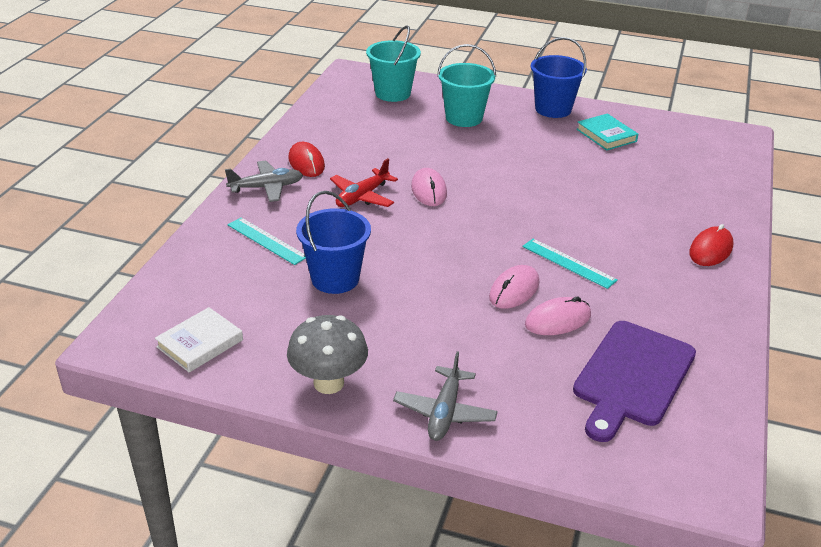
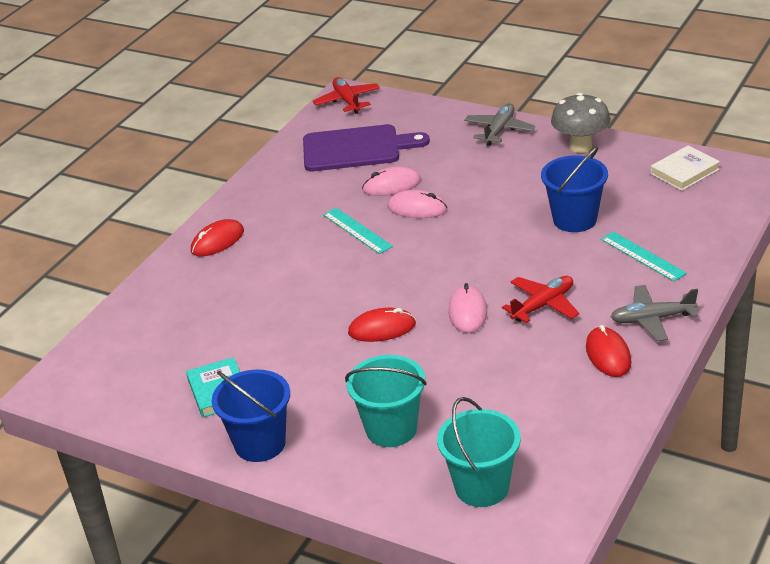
camera: 165 degrees left, 0 degrees up
(499, 177) = (382, 328): none -> red mouse
(514, 290) = (417, 208): pink mouse -> pink mouse turned 60 degrees clockwise
(632, 377) = (356, 148): purple cutting board -> purple cutting board turned 45 degrees clockwise
(701, 474) = (347, 101): none -> red plane

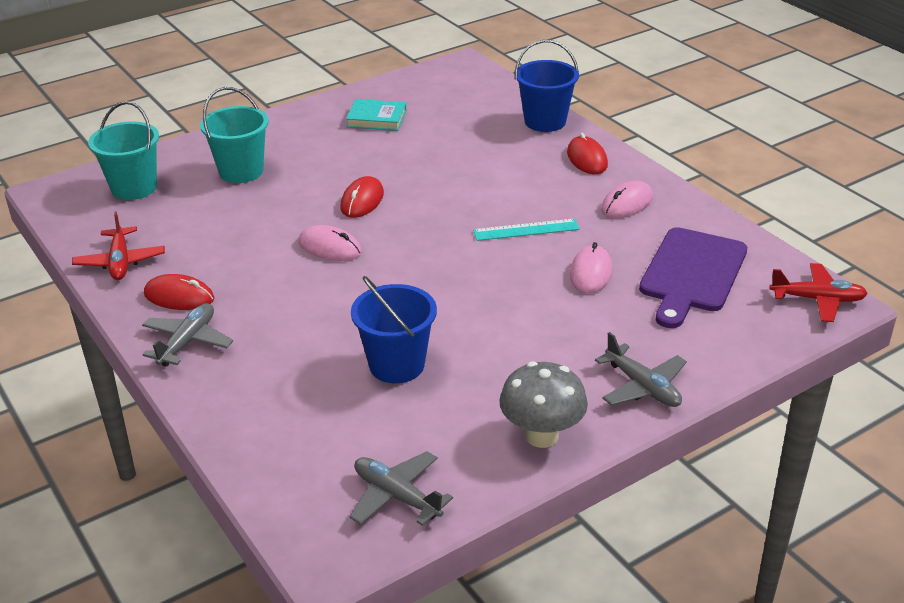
camera: 115 degrees right, 0 degrees up
(260, 444) = (298, 121): blue bucket -> blue bucket (545, 121)
(417, 208) = (529, 274): pink mouse -> pink mouse (627, 203)
(543, 305) = (287, 289): red plane -> red plane (120, 262)
(643, 256) = (282, 381): turquoise ruler -> none
(684, 172) = (397, 496): white book -> grey plane

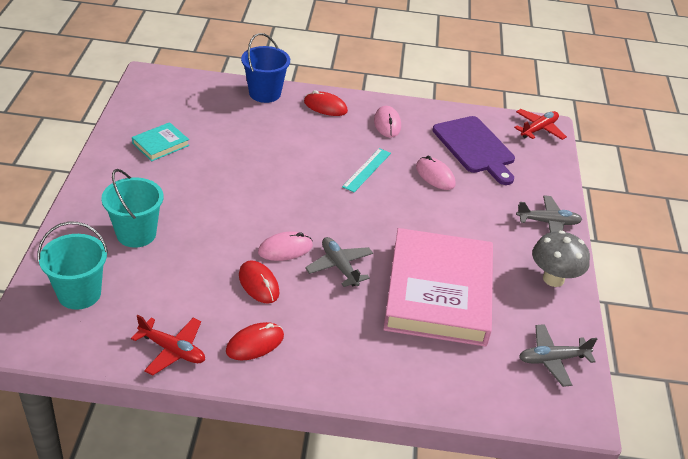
camera: 55 degrees left, 5 degrees up
(187, 342) = (313, 366): grey plane -> grey plane (339, 266)
(362, 201) = (250, 206): red mouse -> red mouse (258, 284)
(396, 365) = (438, 292): blue bucket -> pink book

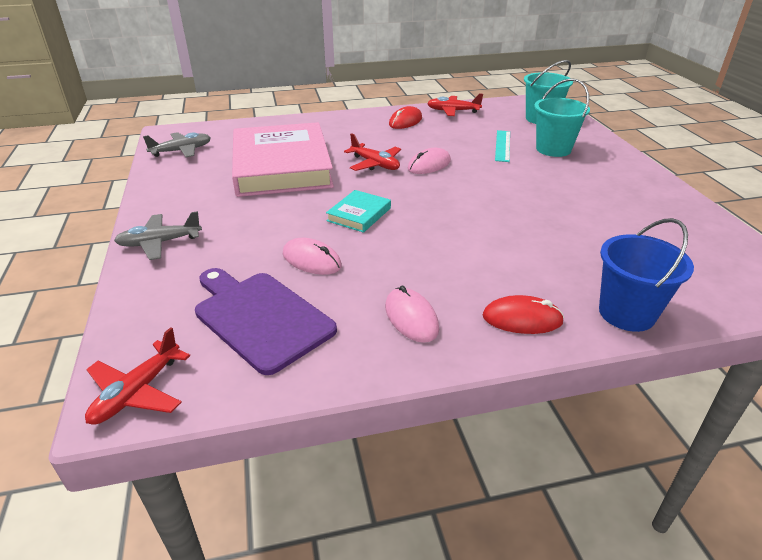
camera: 165 degrees right, 5 degrees down
(160, 144) = (641, 212): turquoise book -> turquoise book (359, 214)
(258, 284) = (430, 144): red mouse -> none
(339, 266) = (375, 164): grey plane -> red plane
(367, 170) = (400, 245): turquoise ruler -> turquoise ruler (502, 145)
(553, 279) = (167, 196): grey mushroom -> none

